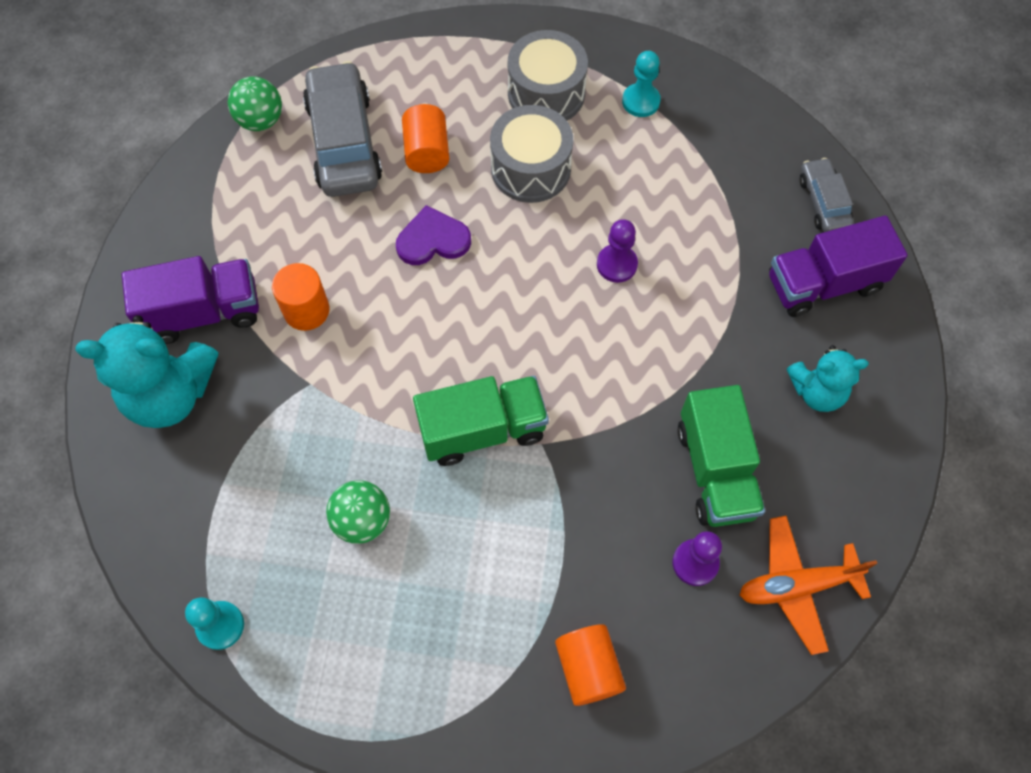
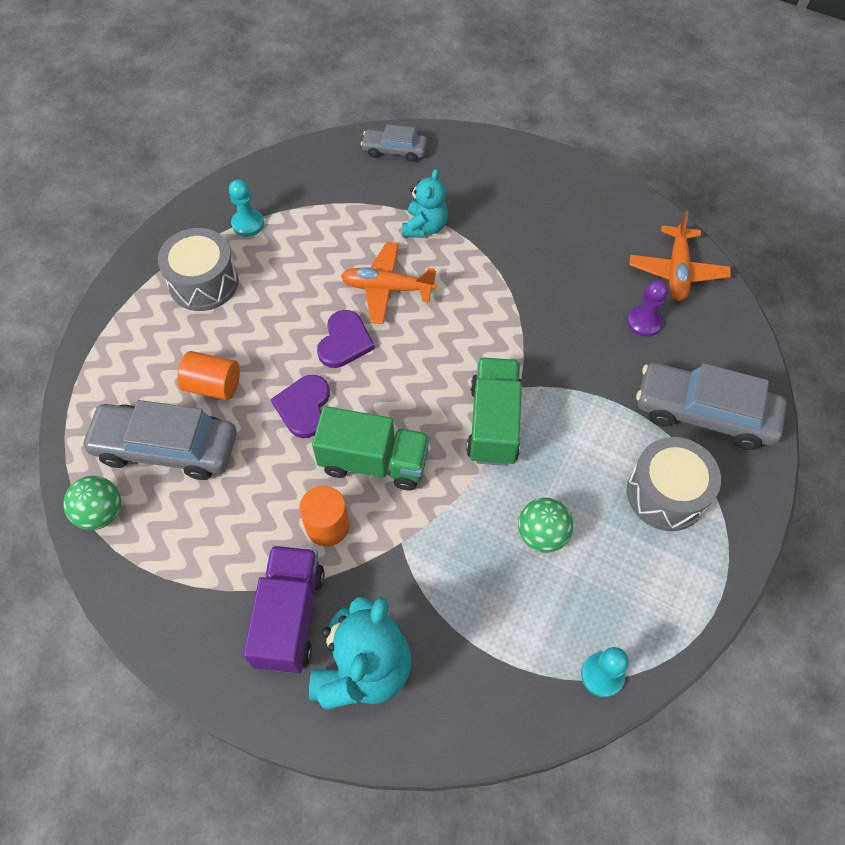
camera: 70 degrees left, 5 degrees down
(528, 248) = (344, 341): none -> purple heart
(531, 168) = (271, 316): grey drum -> grey drum (666, 494)
(588, 668) = (704, 413): orange cylinder -> grey car
(616, 264) = (387, 288): purple pawn -> orange plane
(715, 470) = (579, 286): green truck -> green truck (374, 462)
(817, 391) = (540, 208): turquoise teddy bear -> turquoise teddy bear (425, 227)
(824, 283) = (459, 174): purple truck -> none

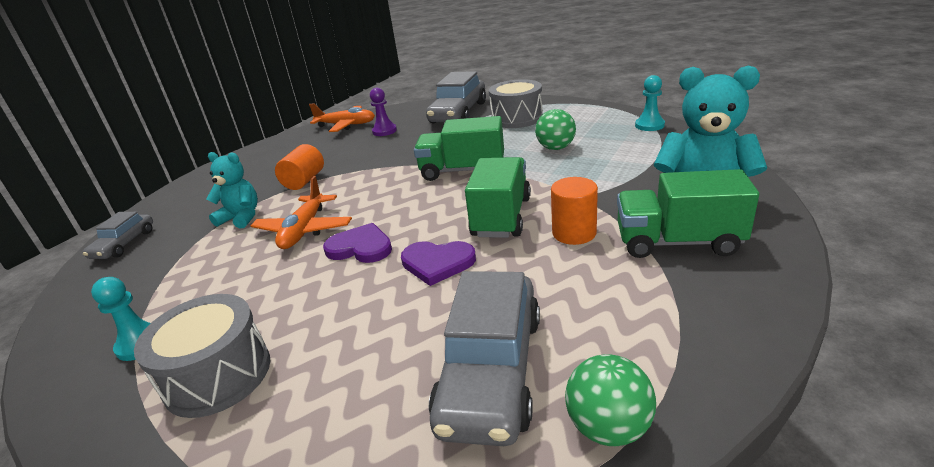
camera: 85 degrees left, 30 degrees down
(213, 385) = (397, 338): orange cylinder -> orange cylinder (304, 181)
(289, 617) = (677, 242): purple truck -> green truck

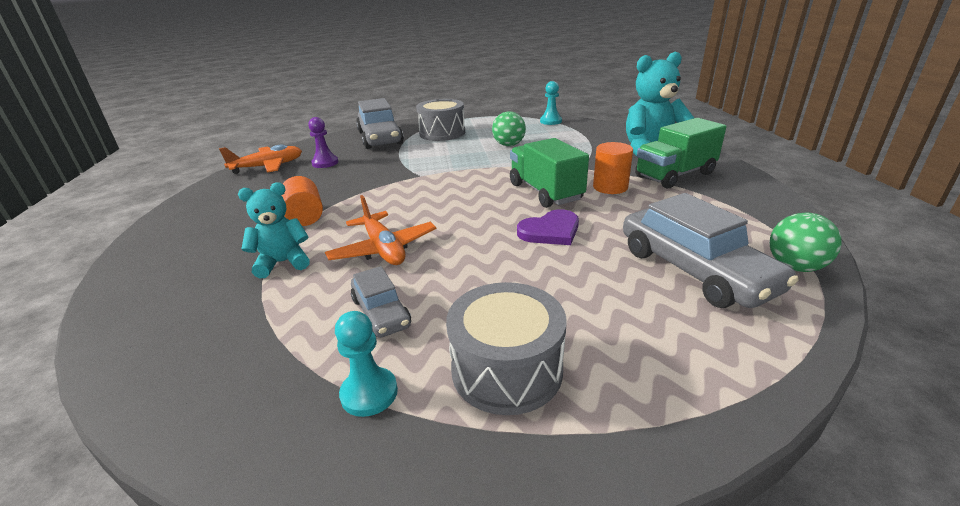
camera: 40 degrees left, 0 degrees up
(124, 244) = (143, 336): grey car -> grey car (381, 312)
(360, 247) = (466, 242): purple heart -> none
(462, 171) = (460, 173): green truck -> none

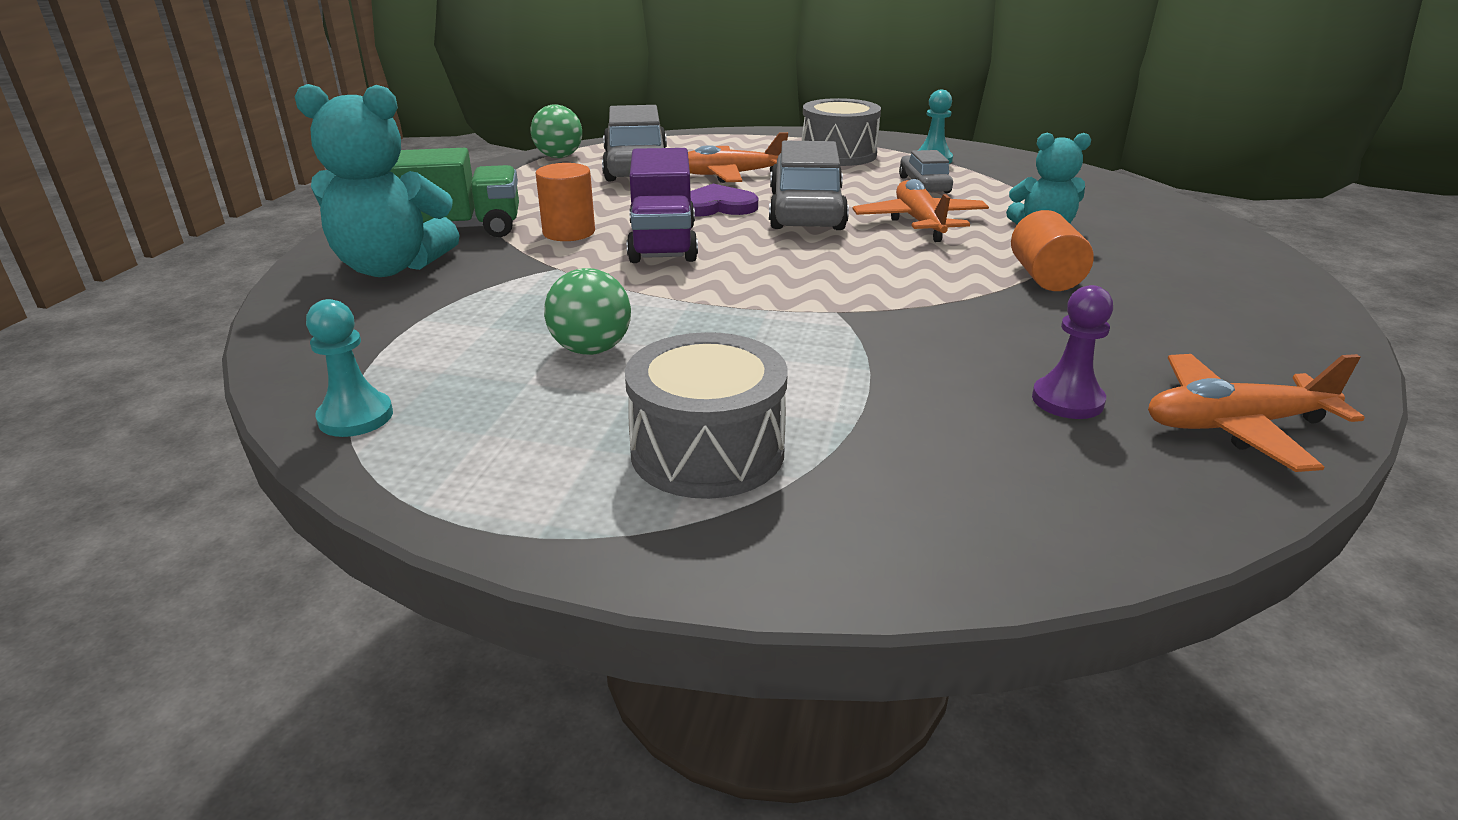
camera: 160 degrees left, 0 degrees up
(380, 138) = (916, 483): grey car -> grey car (806, 210)
(545, 192) = (663, 243): green truck -> purple truck
(587, 278) = (730, 175): none -> orange plane

